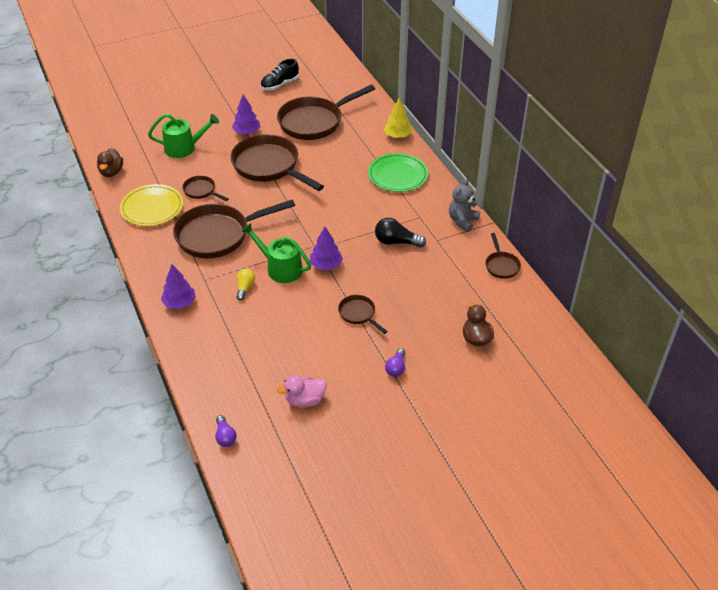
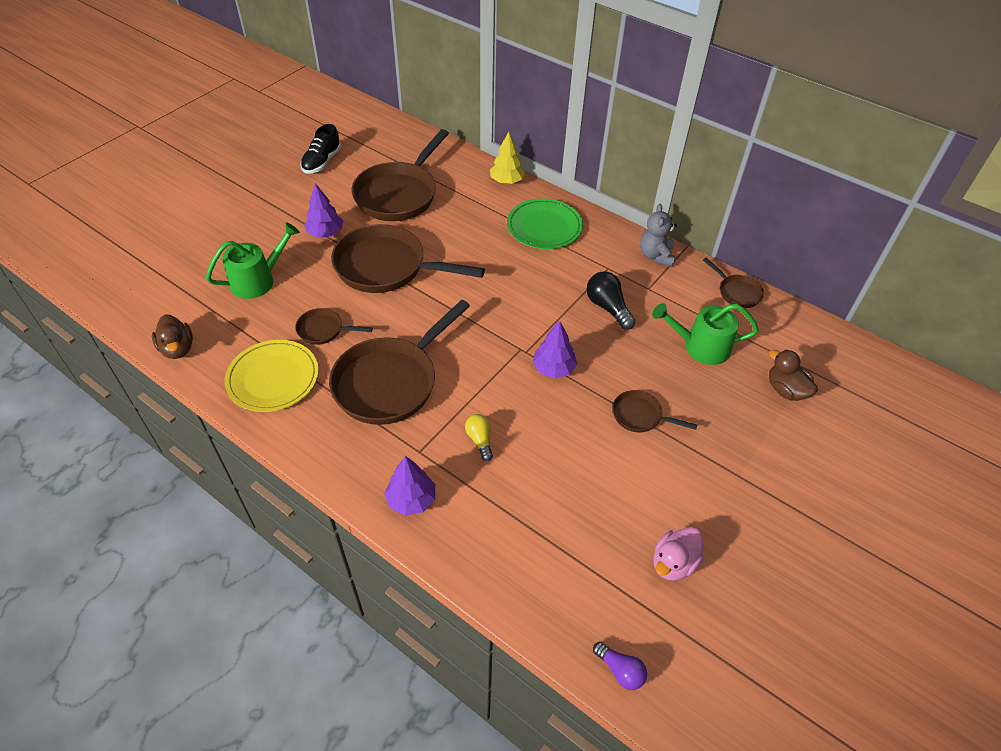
camera: 30 degrees left, 5 degrees up
(280, 268) = (503, 395): green watering can -> green watering can (701, 347)
(396, 242) = (608, 307): black light bulb -> black light bulb turned 75 degrees clockwise
(396, 368) = (737, 467): purple light bulb -> none

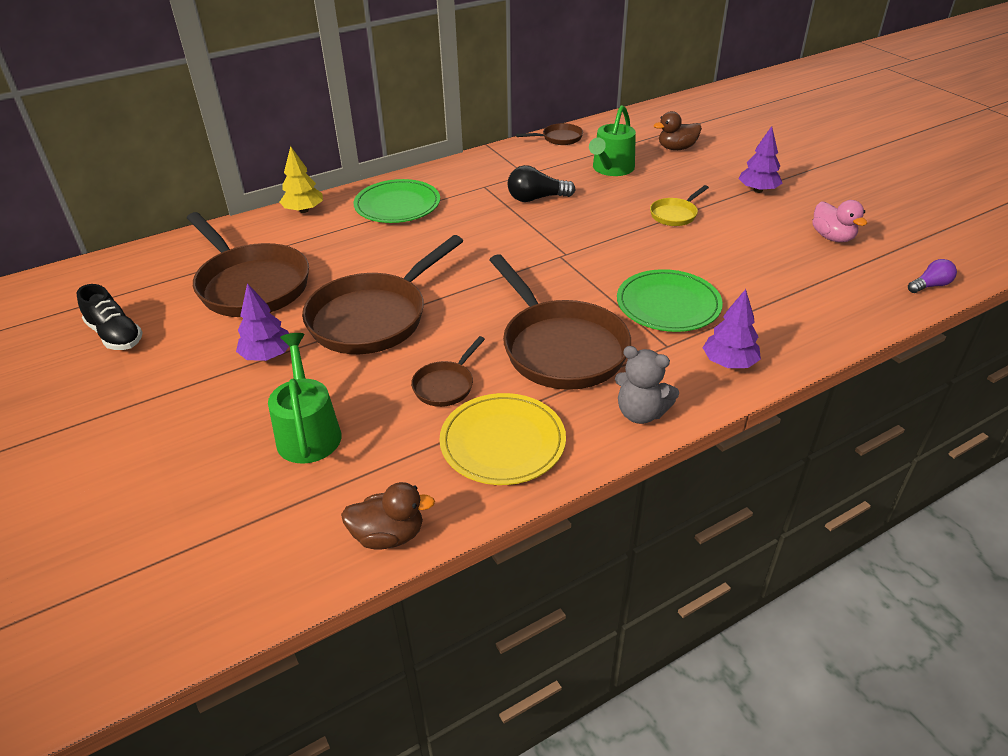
camera: 65 degrees left, 10 degrees down
(480, 440) = (668, 304): yellow light bulb -> green plate
(553, 368) = (597, 244): purple tree -> purple tree (758, 190)
(640, 416) = (675, 214): brown pan -> yellow pan
(656, 256) = (487, 160): grey teddy bear -> grey teddy bear (640, 413)

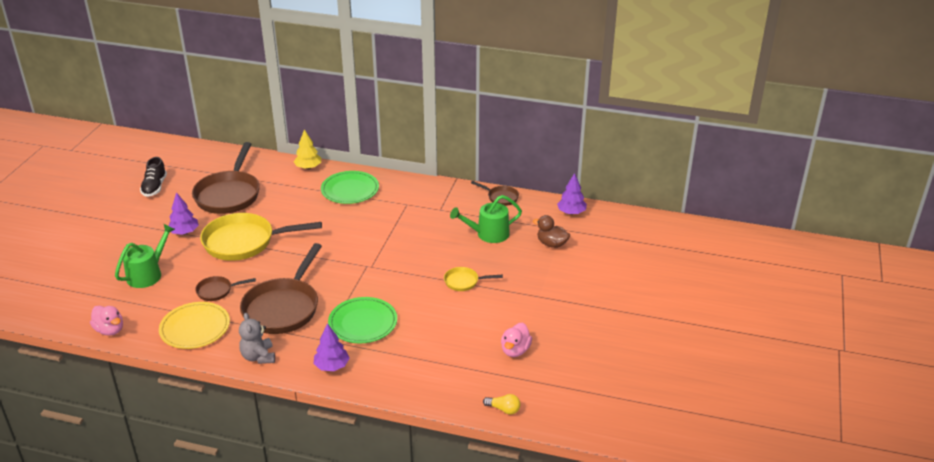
camera: 45 degrees right, 5 degrees down
(373, 317) = (244, 242): brown pan -> yellow pan
(388, 535) = (110, 330): brown duck -> pink duck
(536, 198) = (417, 227): black light bulb -> none
(758, 190) = (538, 298): purple tree -> purple tree (571, 212)
(930, 286) = (504, 409): purple light bulb -> yellow light bulb

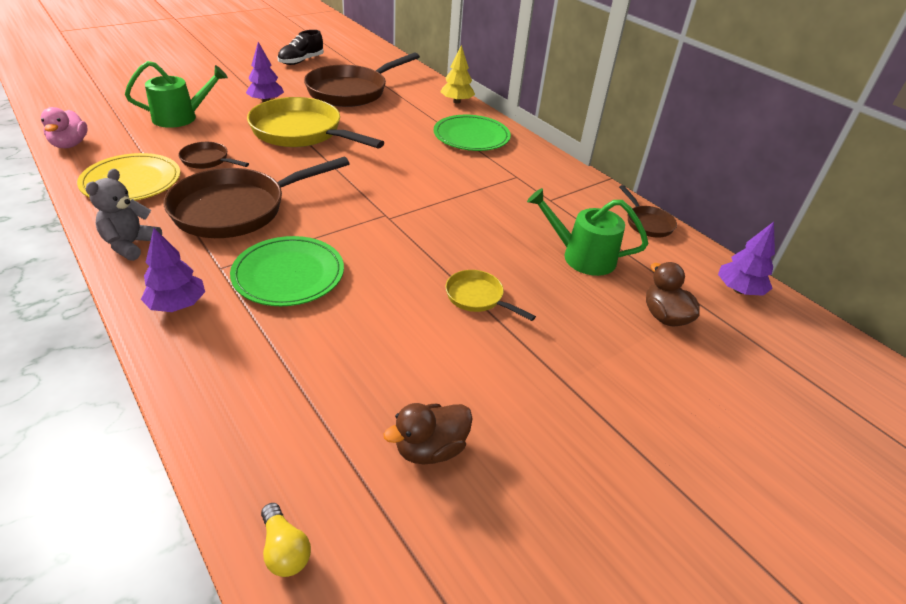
camera: 35 degrees right, 5 degrees up
(515, 350) = (430, 449): pink duck -> brown duck

